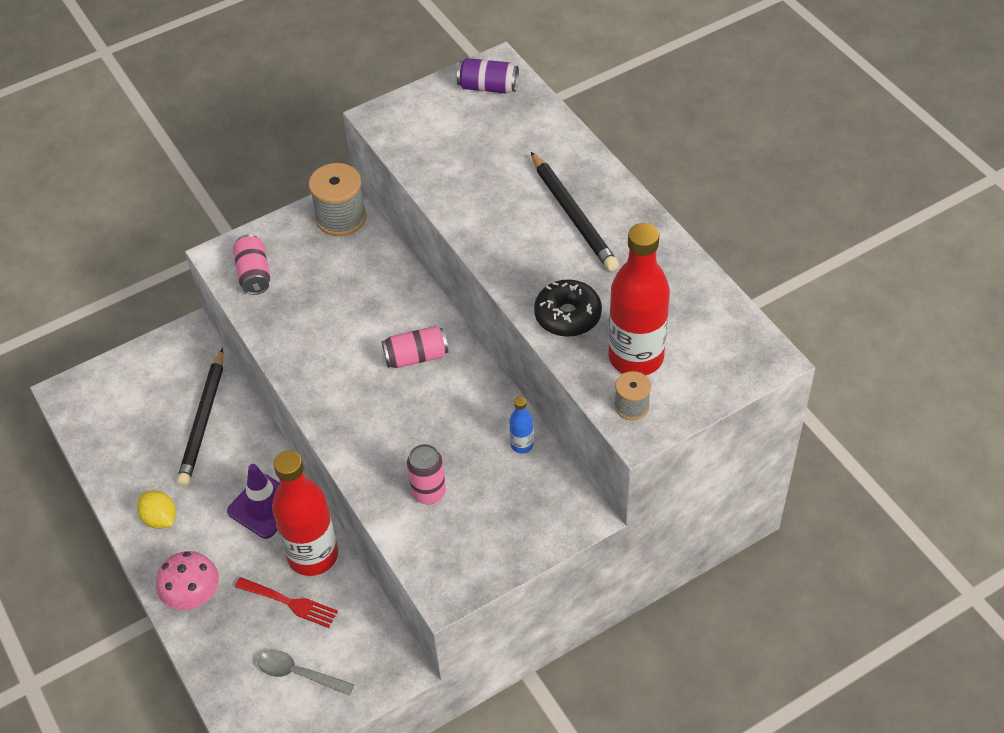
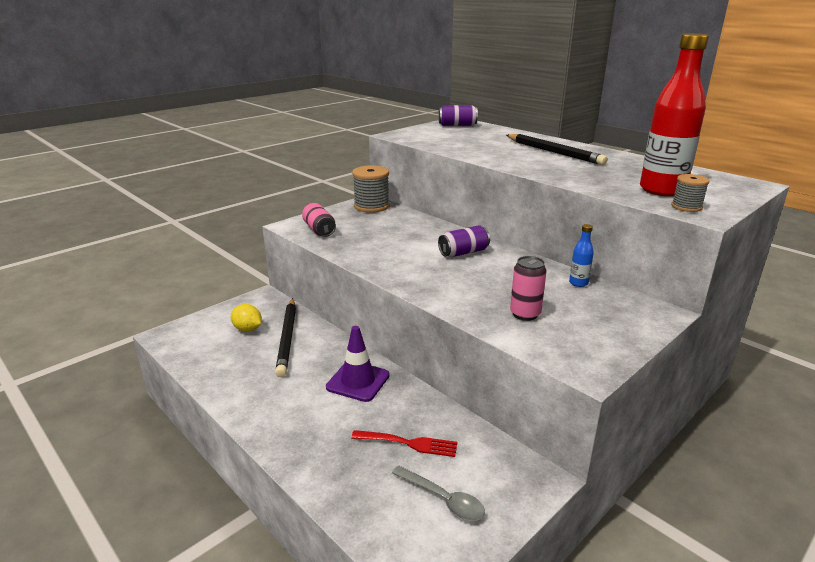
camera: 15 degrees left, 25 degrees down
(160, 519) = (264, 401): yellow lemon -> yellow lemon (248, 329)
(193, 596) = (312, 452): pink mushroom -> none
(299, 674) = (443, 499): grey spoon -> grey spoon turned 150 degrees counterclockwise
(313, 555) = (415, 407): red bottle -> none
(416, 357) = (463, 252): pink can -> purple can
(567, 315) = (592, 180): black donut -> none

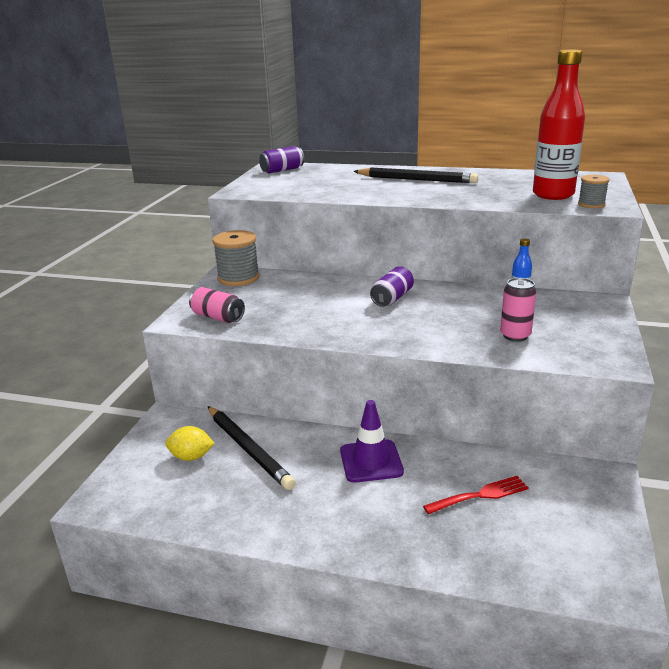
camera: 30 degrees left, 0 degrees up
(443, 499) = (559, 527): grey spoon -> none

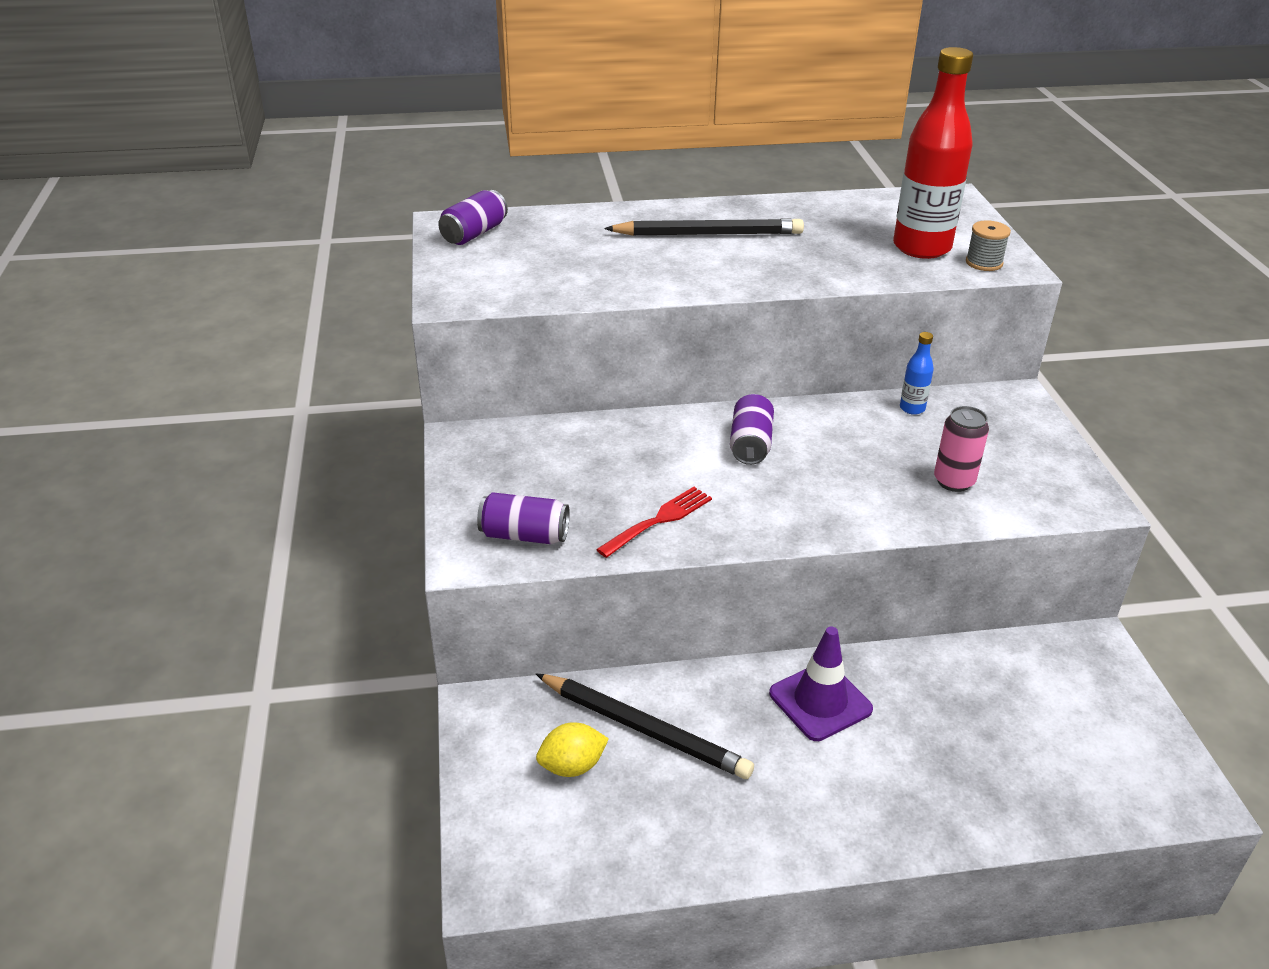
camera: 25 degrees left, 10 degrees up
(218, 317) = (524, 535): pink can -> purple can
(238, 278) = (488, 446): grey spool -> none
(480, 495) = (979, 714): red fork -> red fork (658, 520)

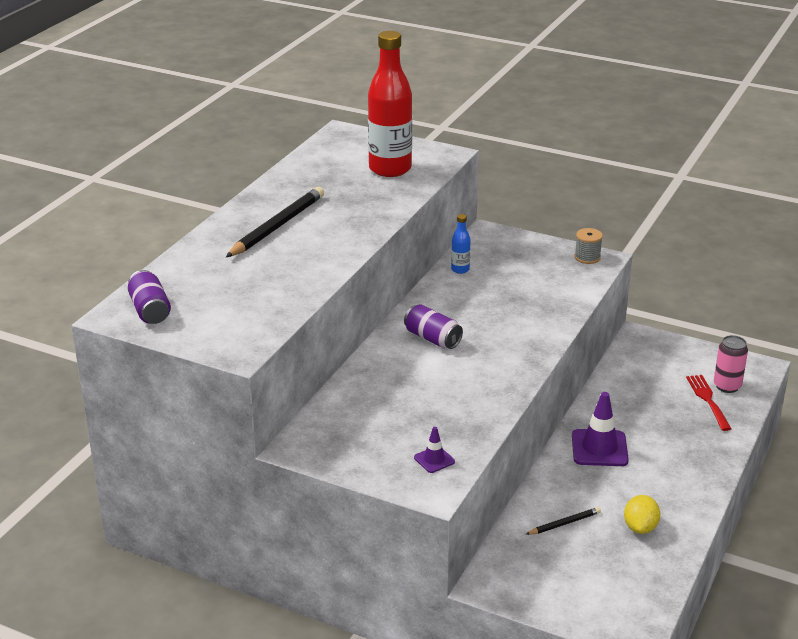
camera: 55 degrees left, 5 degrees down
(524, 535) = (434, 460): purple can -> purple traffic cone
(572, 766) = (569, 565): yellow lemon -> yellow lemon (640, 527)
(645, 729) = (564, 523): black pencil -> black pencil, size x0.49
(658, 520) = (472, 403): red fork -> red fork (708, 400)
(954, 481) = (540, 290): pink can -> pink can (727, 386)
(984, 263) = (431, 160): grey spool -> grey spool (587, 257)

